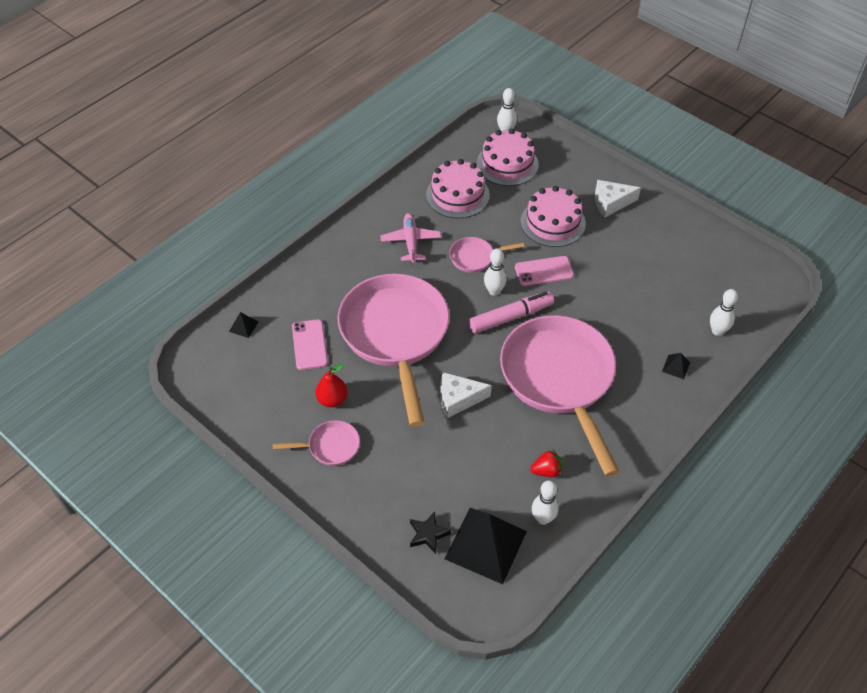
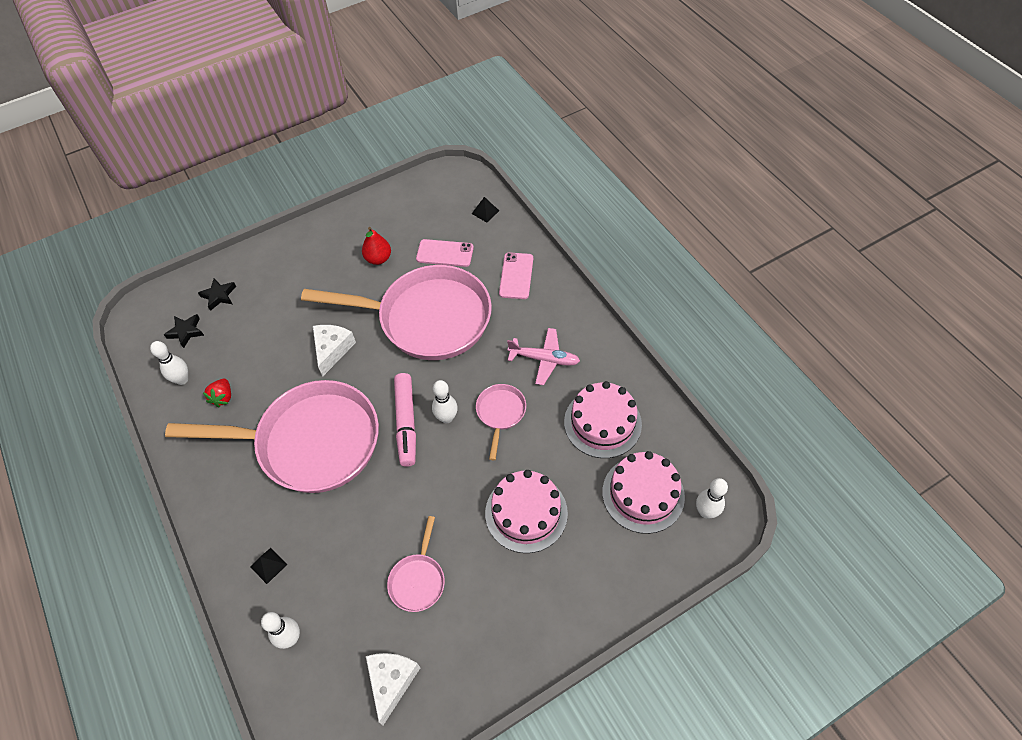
camera: 110 degrees right, 5 degrees up
(330, 446) = (333, 249): pink pan -> pink pan (418, 580)
(486, 545) = (186, 332): black pyramid -> black star
(544, 271) = (455, 476): pink phone -> pink phone (516, 276)
(611, 203) = (538, 597): white cheese -> white cheese (391, 681)

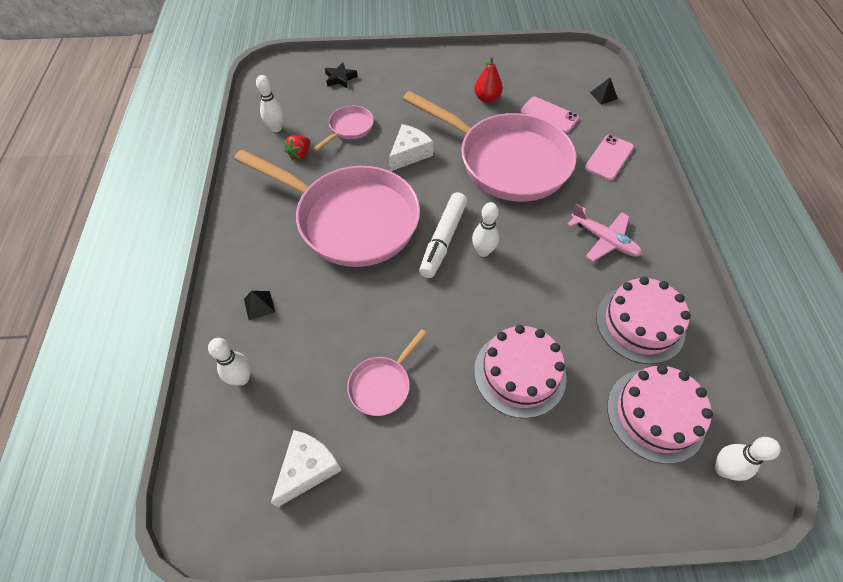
camera: 25 degrees right, 0 degrees up
(186, 332) = (300, 95): black star -> none
(406, 423) = (443, 240): pink marker -> white marker
(500, 413) = (537, 270): pink pan -> pink pan (349, 128)

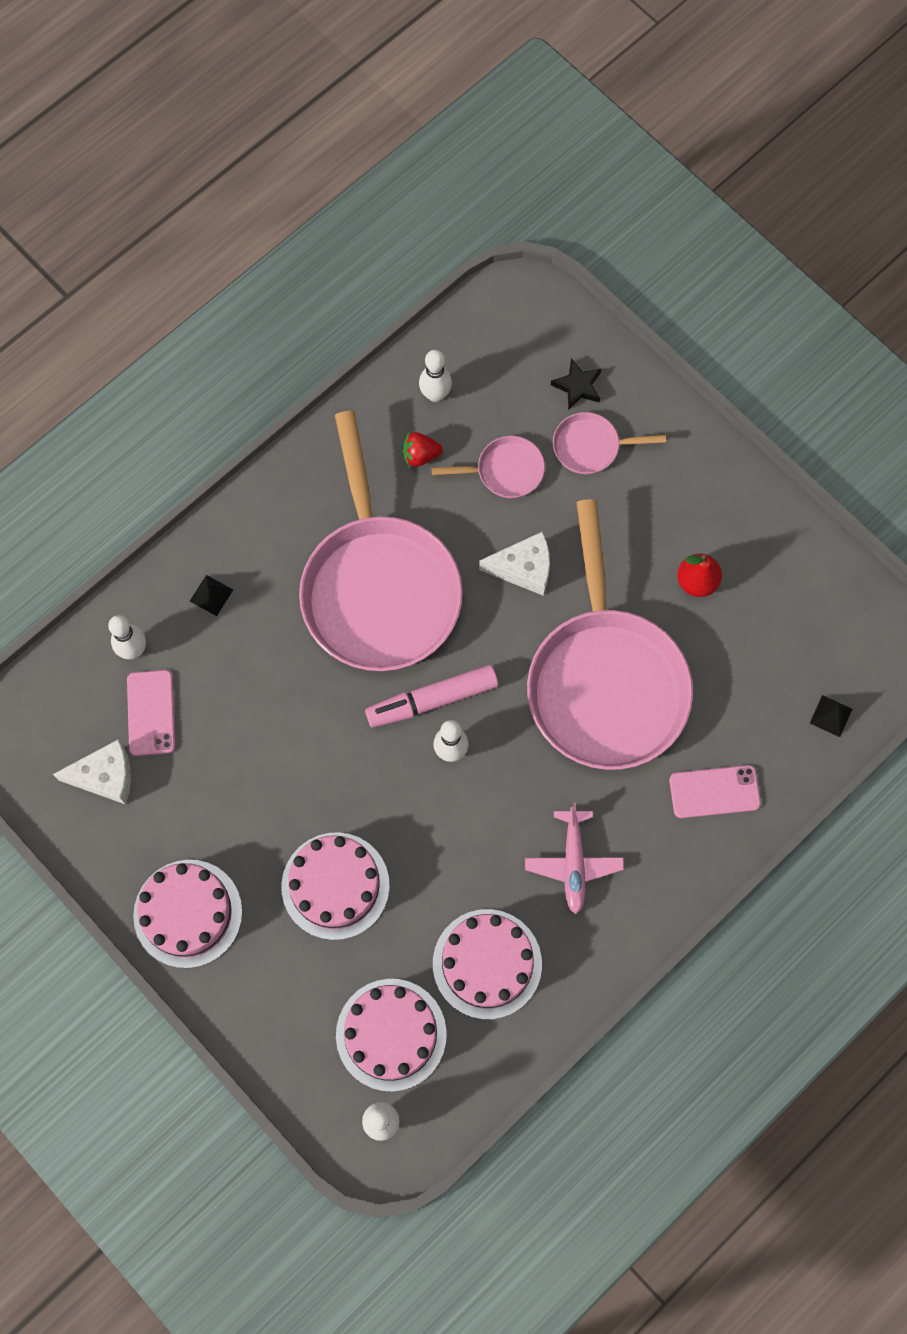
camera: 50 degrees right, 15 degrees up
(382, 385) = (225, 774): pink pan -> pink pan (591, 447)
(443, 240) = (432, 700): white marker -> pink marker
(462, 489) = (188, 913): none -> pink cake
(549, 115) = (731, 675): pink phone -> pink phone (151, 713)

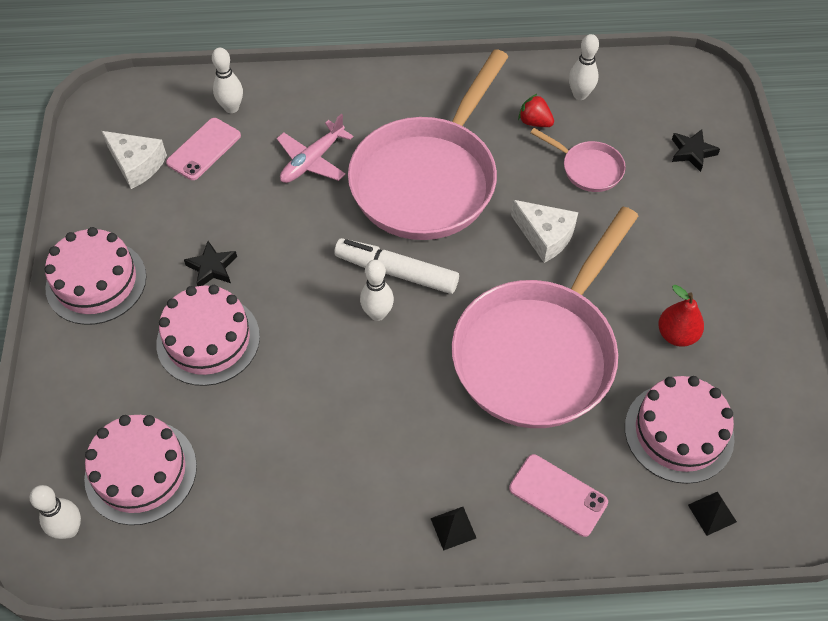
camera: 40 degrees right, 15 degrees down
(211, 595) = (312, 110): black pyramid -> black pyramid (453, 528)
(274, 820) = (212, 268): none -> black star
(432, 700) = (396, 272): pink marker -> white marker
(487, 963) = (259, 479): pink cake -> pink cake (679, 432)
(573, 863) = (394, 460): pink plane -> pink plane (312, 161)
(591, 447) = (669, 194): pink pan -> none

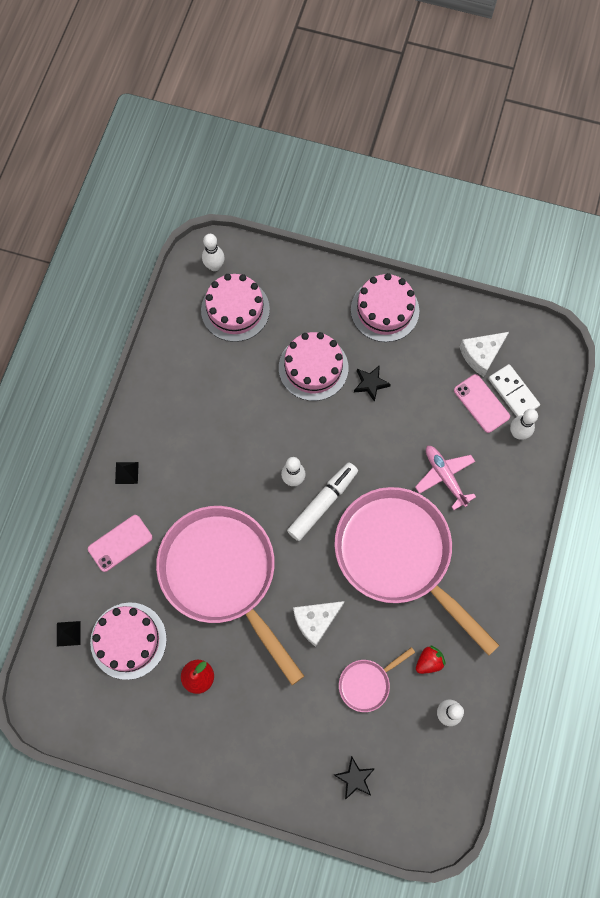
camera: 110 degrees right, 15 degrees up
(179, 123) = (513, 392): none -> white domino

